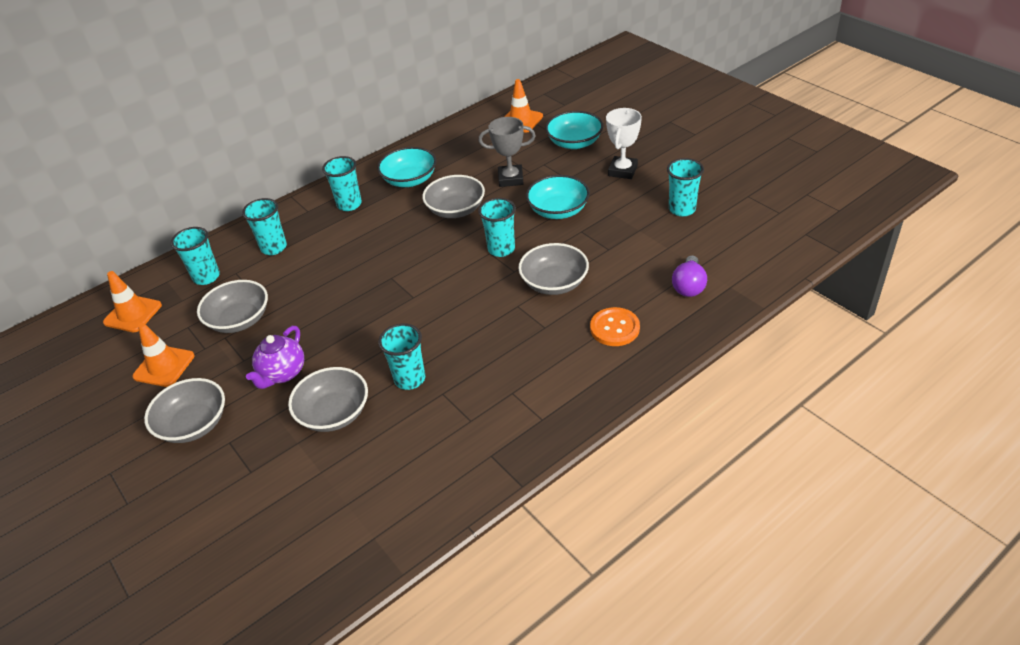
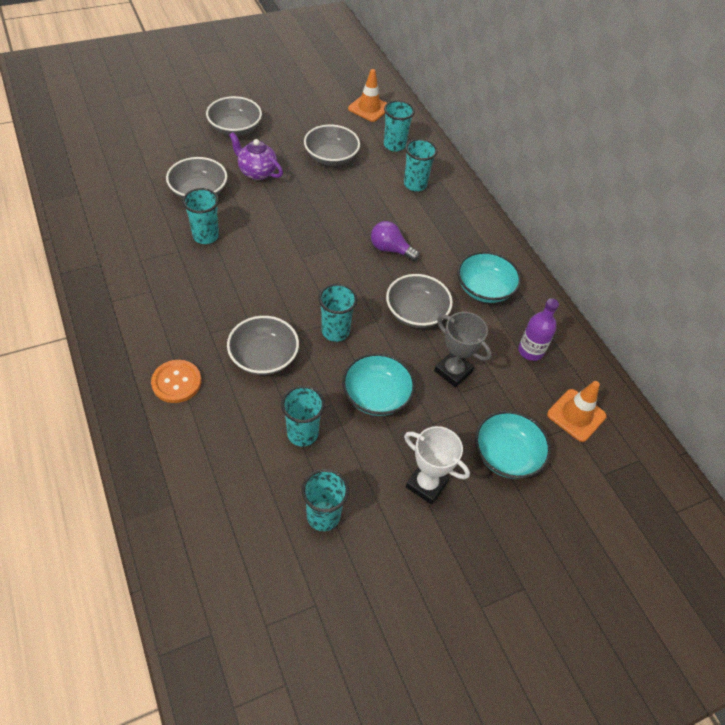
camera: 95 degrees right, 10 degrees up
(164, 366) = (302, 119): orange traffic cone -> none
(349, 204) = (459, 239): turquoise cup -> turquoise cup (302, 433)
(469, 147) = (530, 351): none -> purple bottle
(510, 179) = (453, 371): grey trophy -> grey trophy turned 60 degrees counterclockwise
(689, 286) = (195, 466): purple light bulb -> purple light bulb (390, 249)

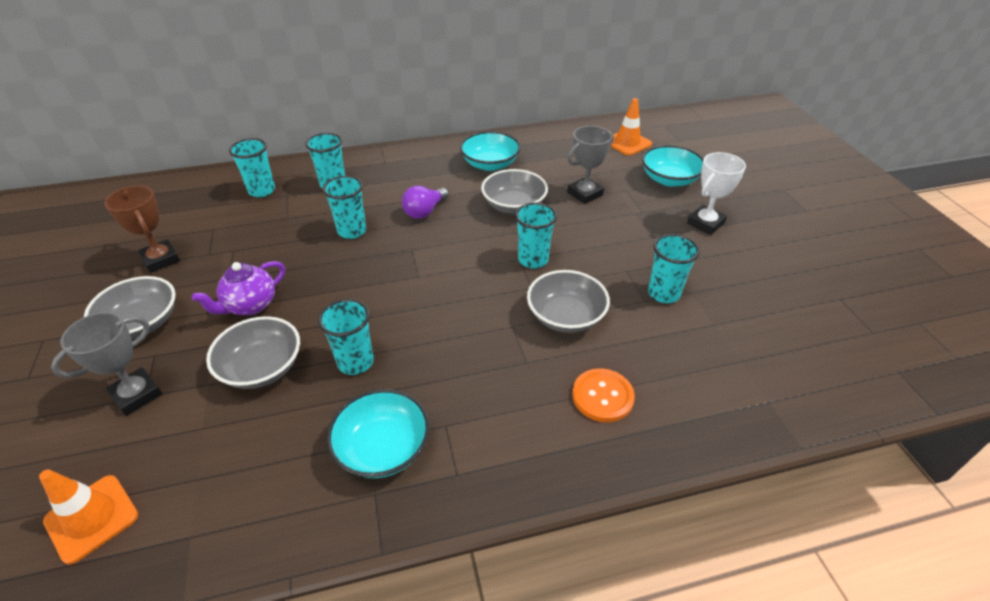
camera: 75 degrees left, 10 degrees down
(175, 145) = (137, 394): none -> grey trophy
(299, 118) = (161, 259): none -> brown trophy
(323, 516) = (752, 287): turquoise cup -> turquoise cup (352, 231)
(331, 157) = (256, 239): grey bowl -> none
(369, 108) = (183, 201): orange traffic cone -> orange traffic cone (92, 518)
(376, 396) = (614, 241): turquoise bowl -> turquoise bowl (383, 448)
(530, 351) = (563, 152): purple bottle -> none

